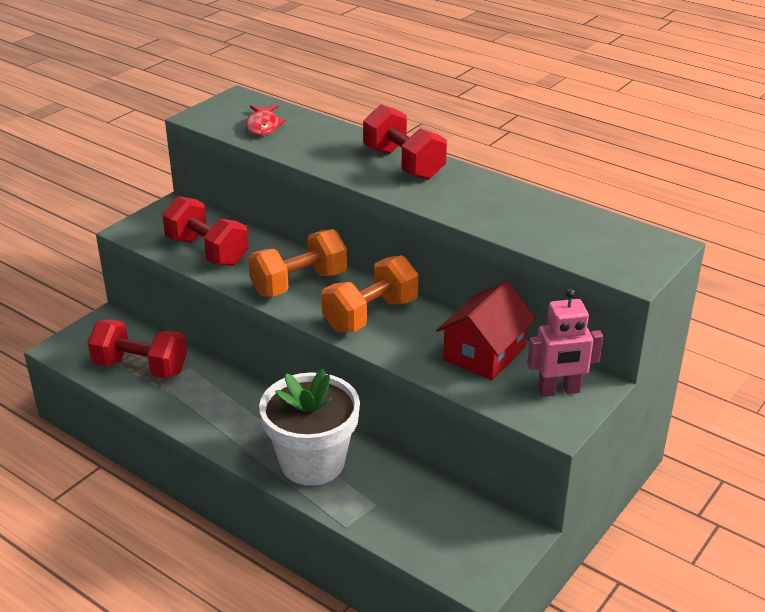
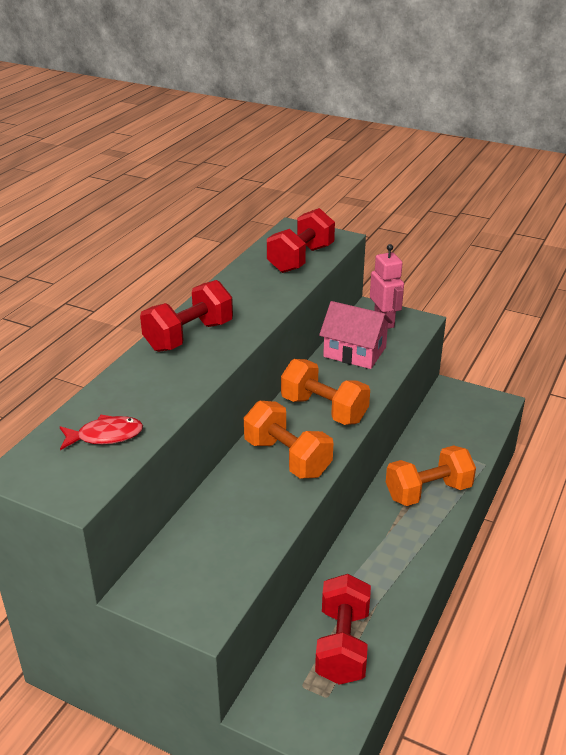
camera: 100 degrees left, 0 degrees up
(207, 251) = (241, 536): red dumbbell -> red dumbbell (300, 259)
(312, 462) = (428, 492): white flower pot -> orange dumbbell
(484, 353) = (354, 352): red house -> pink house

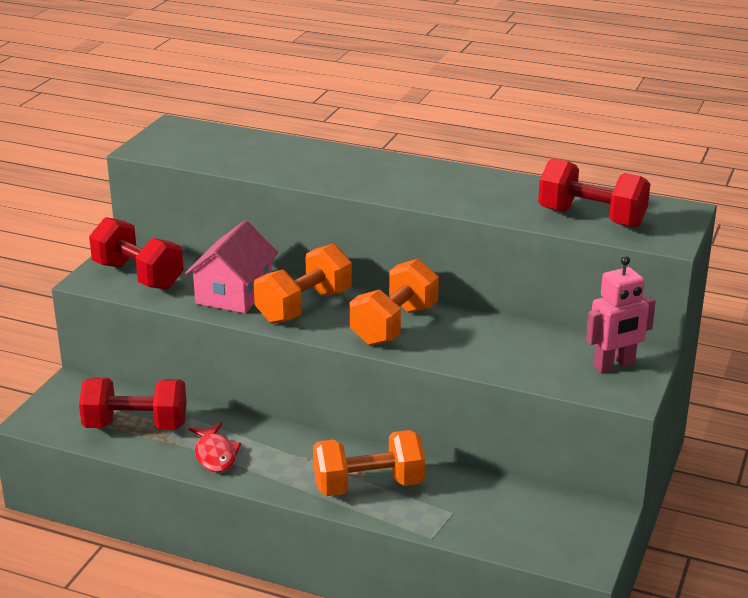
camera: 85 degrees right, 5 degrees down
(105, 436) = (219, 150): red fish -> red fish (215, 455)
(189, 336) = (389, 169): red dumbbell -> red dumbbell (138, 276)
(354, 352) = (526, 343): pink house -> pink house (234, 293)
(428, 492) = (368, 485): orange dumbbell -> orange dumbbell turned 75 degrees counterclockwise

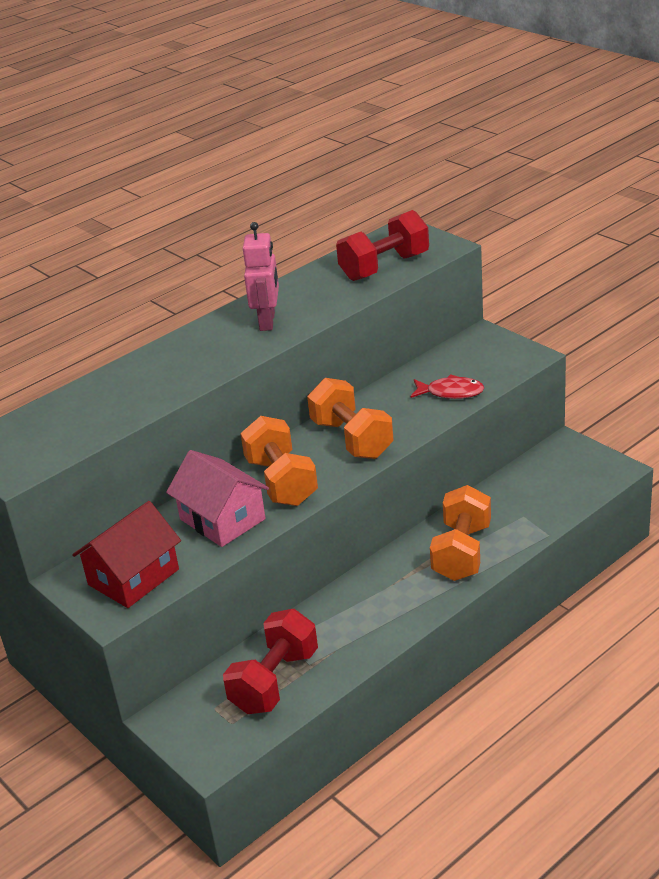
camera: 60 degrees left, 5 degrees up
(138, 276) = (133, 577): red dumbbell -> red house
(215, 455) = (358, 635): red fish -> red fish (451, 392)
(614, 365) = (487, 351): pink robot -> pink robot (268, 321)

